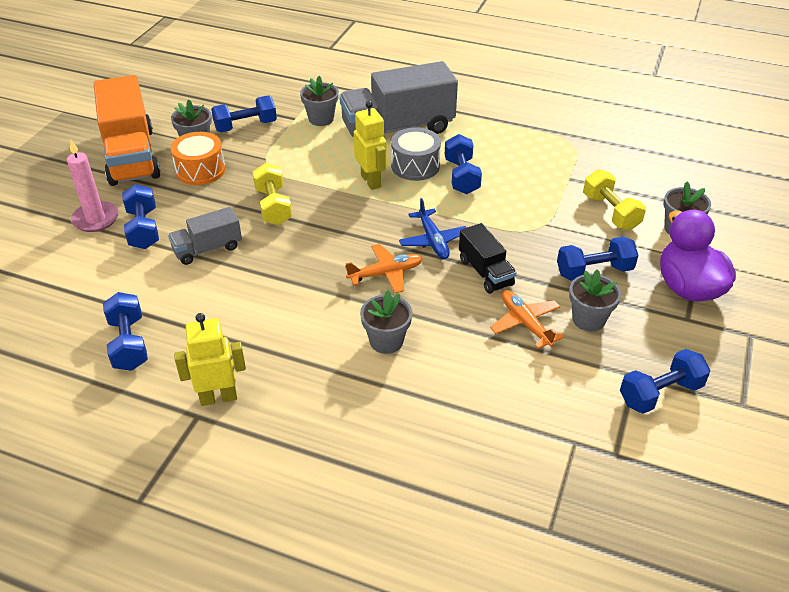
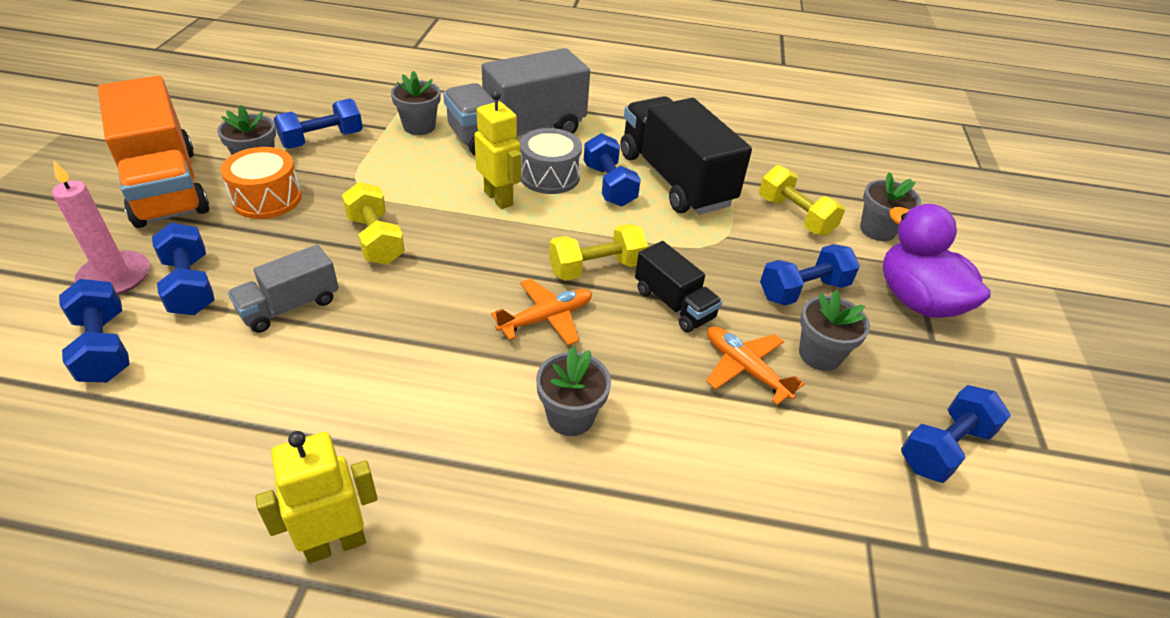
camera: 15 degrees left, 0 degrees up
(129, 343) = (178, 469): blue dumbbell -> blue dumbbell (104, 347)
(433, 240) = (596, 268): blue plane -> yellow dumbbell
(518, 175) = (675, 179): none -> black truck

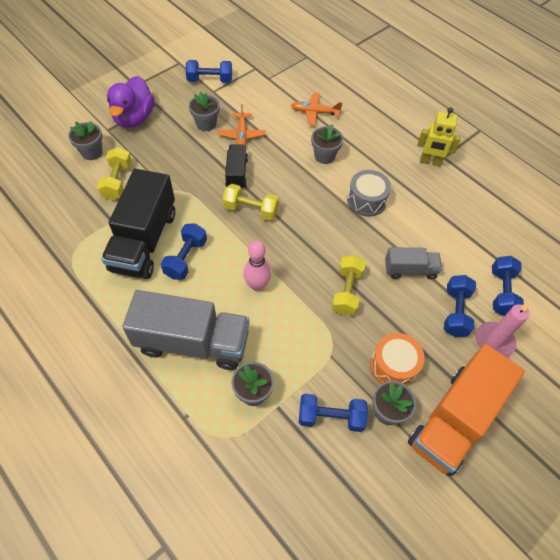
camera: 140 degrees left, 15 degrees up
(166, 186) = (454, 419): orange truck -> orange truck turned 150 degrees counterclockwise
(499, 198) = (257, 285): yellow robot -> pink bowling pin
(546, 318) = (298, 198): orange plane -> orange plane (314, 112)
(549, 176) = (212, 286): grey drum -> grey drum (366, 200)
(803, 290) = (173, 148): blue dumbbell -> none

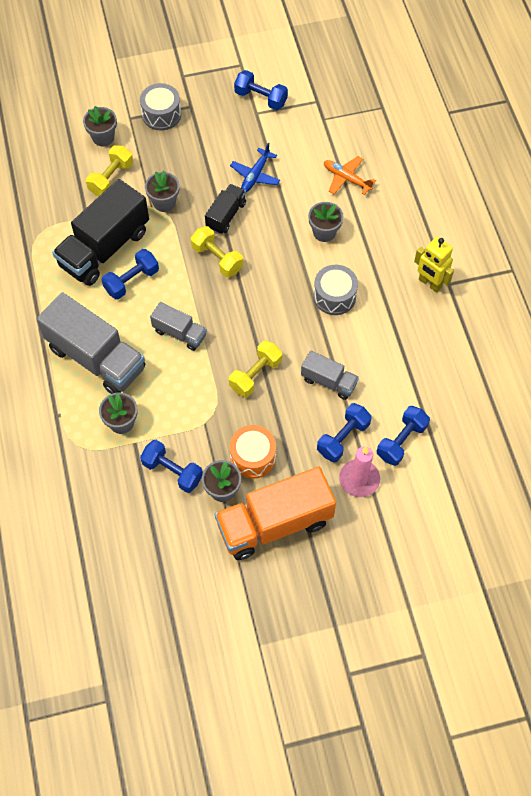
camera: 30 degrees right, 5 degrees up
(134, 118) = (161, 114): purple duck -> grey drum
(206, 124) = (228, 148): grey flower pot -> grey flower pot (164, 202)
(241, 135) = (255, 175): orange plane -> blue plane
(257, 285) = (179, 333): pink bowling pin -> grey truck

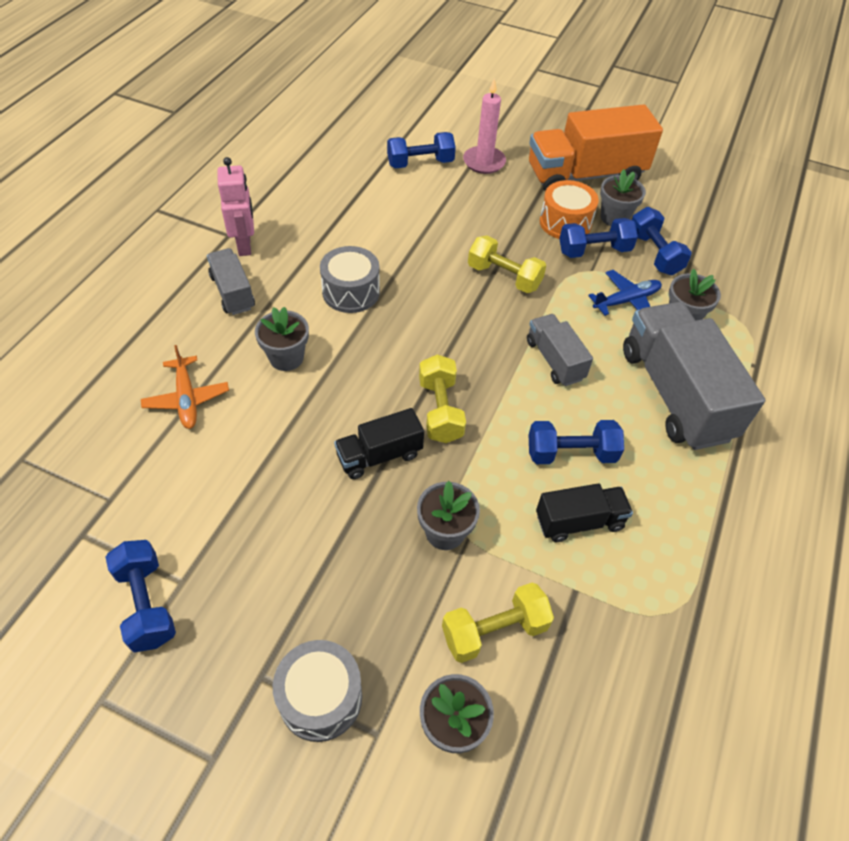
camera: 145 degrees left, 10 degrees down
(104, 248) = (579, 521): black truck -> black truck, size x0.52
(255, 175) = (288, 483): blue plane -> blue plane (626, 301)
(255, 375) = (504, 277): yellow dumbbell -> yellow dumbbell turned 45 degrees clockwise
(274, 523) = (585, 176): orange truck -> orange truck turned 150 degrees clockwise
(328, 381) = (437, 232): grey truck -> grey truck (233, 292)
(343, 438) = (468, 191): blue dumbbell -> blue dumbbell (594, 251)
(430, 283) = (245, 245): yellow robot -> pink robot

